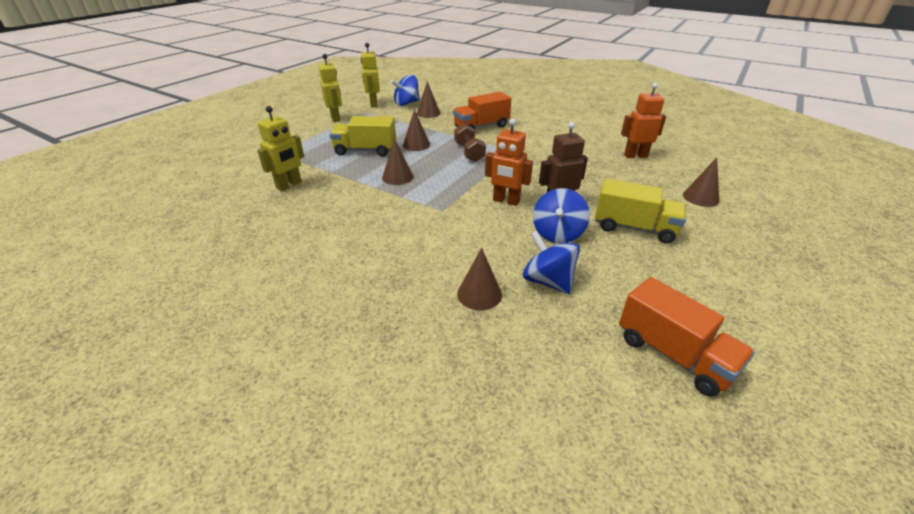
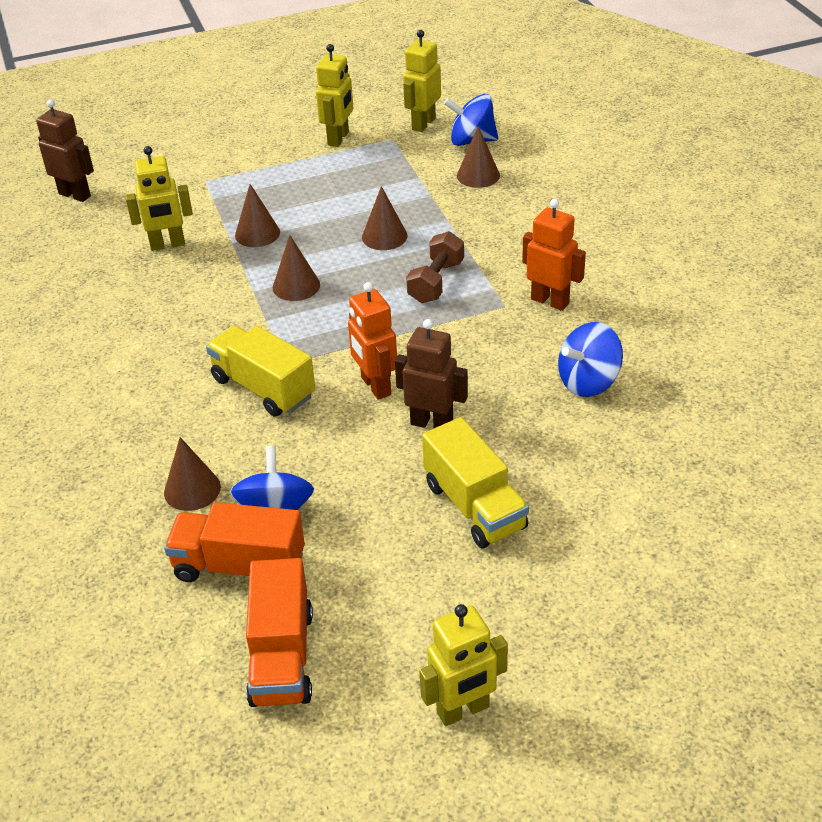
camera: 40 degrees right, 5 degrees up
(187, 183) = (75, 195): none -> brown robot
(365, 150) = (309, 220): yellow truck -> yellow truck (263, 388)
(481, 127) = (519, 237): orange truck -> orange truck (239, 566)
(557, 233) = (370, 463): blue spinning top -> blue spinning top (588, 382)
(635, 156) = (674, 397): orange robot -> orange robot (550, 301)
(700, 197) = (647, 513): brown cone -> brown cone (257, 233)
(792, 321) = (463, 710): none -> yellow robot

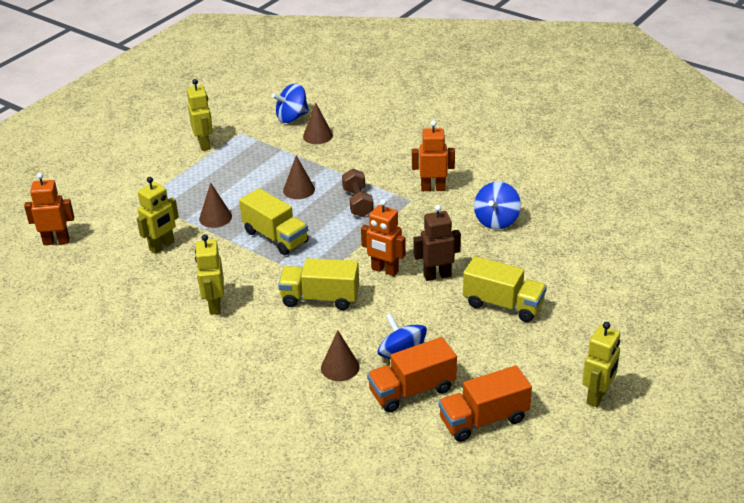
camera: 35 degrees left, 5 degrees down
(75, 195) = (56, 241): brown robot -> orange robot
(282, 656) = (484, 419): orange truck -> orange truck turned 105 degrees clockwise
(296, 286) = (275, 237): brown cone -> yellow truck
(423, 124) = (250, 117): yellow robot -> yellow robot (214, 305)

